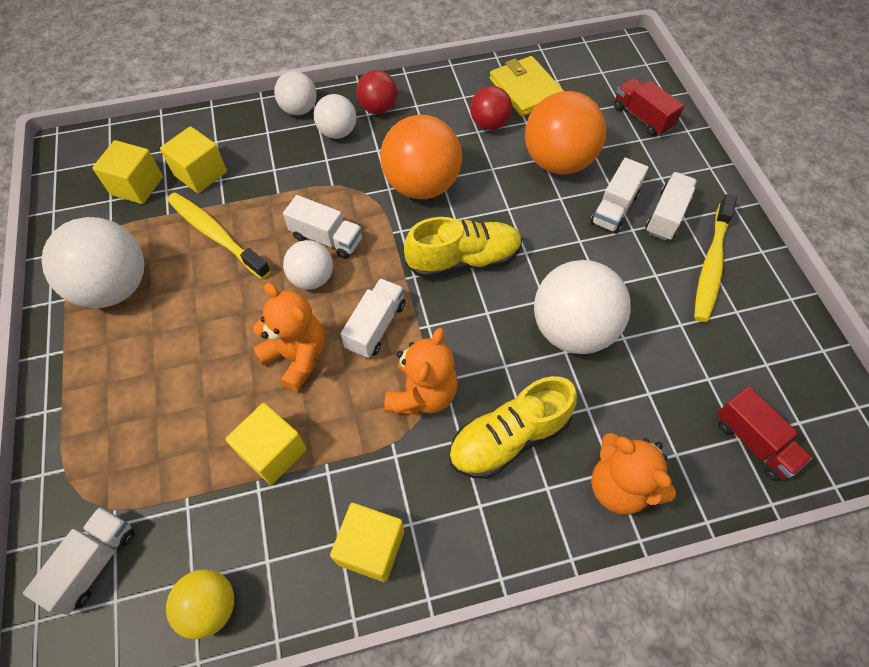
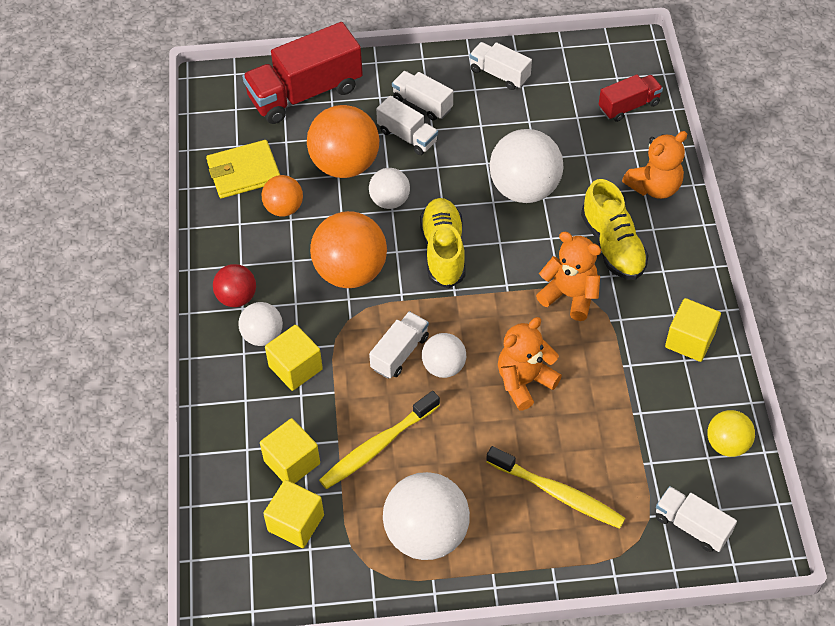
camera: 80 degrees left, 5 degrees down
(273, 452) = (610, 401): yellow cube -> yellow cube (295, 368)
(299, 109) = (219, 369): white ball -> white ball (390, 201)
(376, 326) = (502, 322): white truck -> white truck (499, 74)
(489, 124) = (284, 208): red ball -> orange ball
(642, 117) = (305, 93): red truck -> red truck, size x1.86
(711, 264) = (476, 88): yellow toothbrush -> yellow toothbrush (557, 493)

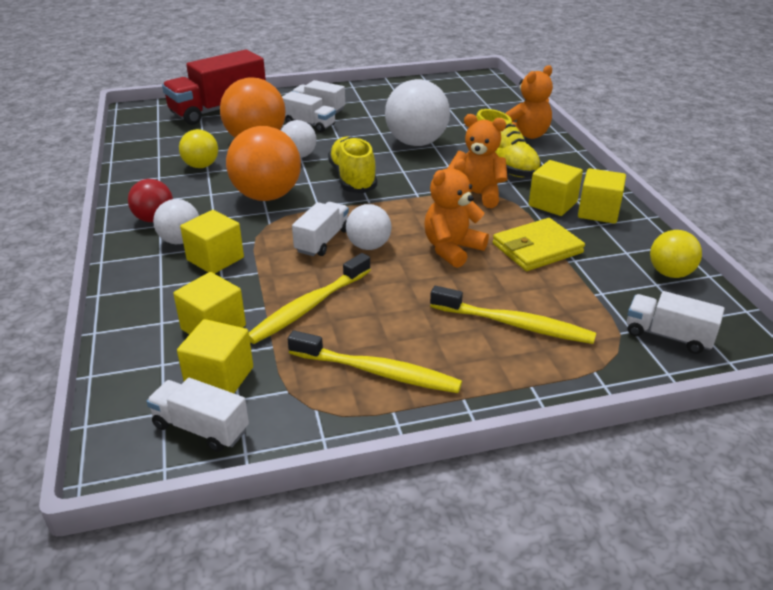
camera: 10 degrees left, 20 degrees down
(244, 172) = (164, 150): yellow wallet -> yellow wallet (537, 248)
(284, 208) = (201, 166): orange ball -> yellow ball
(426, 534) = (377, 371): white ball -> yellow toothbrush
(499, 74) = (379, 93): white truck -> white truck (201, 428)
(629, 106) = (488, 101): red truck -> none
(646, 321) = (552, 204): none -> yellow cube

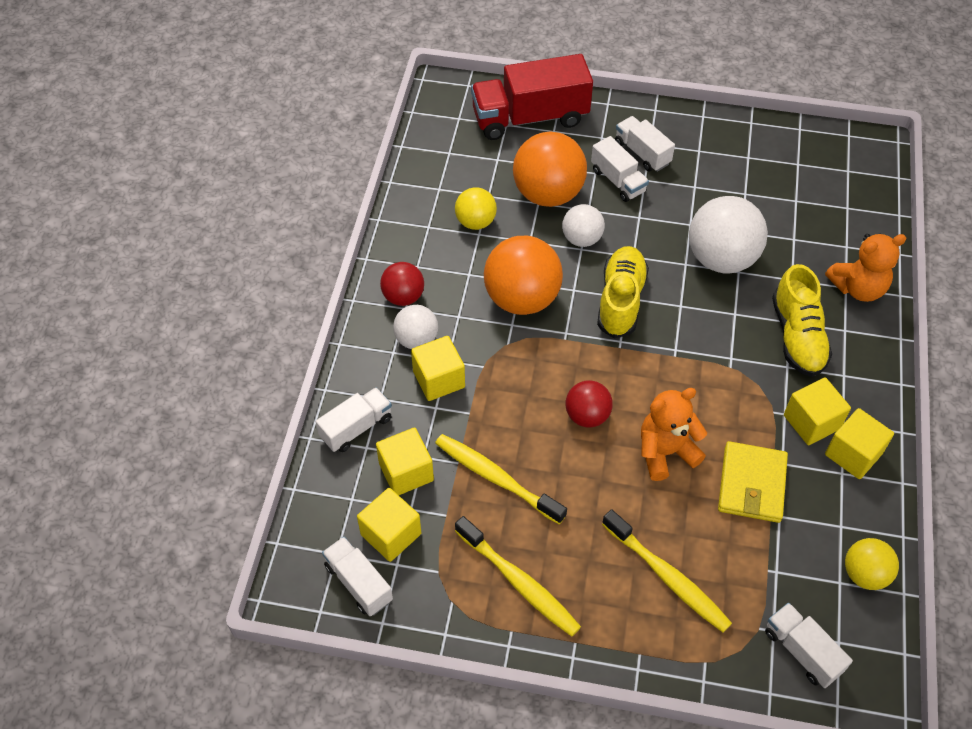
camera: 25 degrees right, 20 degrees up
(309, 306) = (496, 478): yellow toothbrush -> yellow toothbrush turned 60 degrees clockwise
(322, 241) = (547, 391): white truck -> white truck (356, 428)
(368, 246) = (587, 416): white ball -> red ball
(477, 195) = (738, 376): orange teddy bear -> none
(537, 248) = (752, 484): yellow wallet -> yellow wallet turned 75 degrees counterclockwise

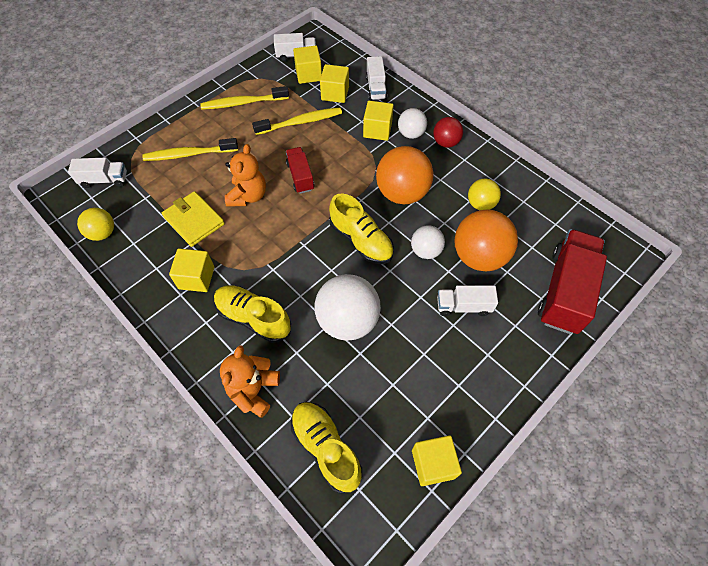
camera: 125 degrees right, 5 degrees up
(587, 416) = (300, 176): red ball -> red truck
(642, 153) = (481, 341): white truck -> none
(844, 208) = (326, 448): none -> yellow shoe
(853, 454) = (159, 283): yellow cube -> yellow cube (433, 464)

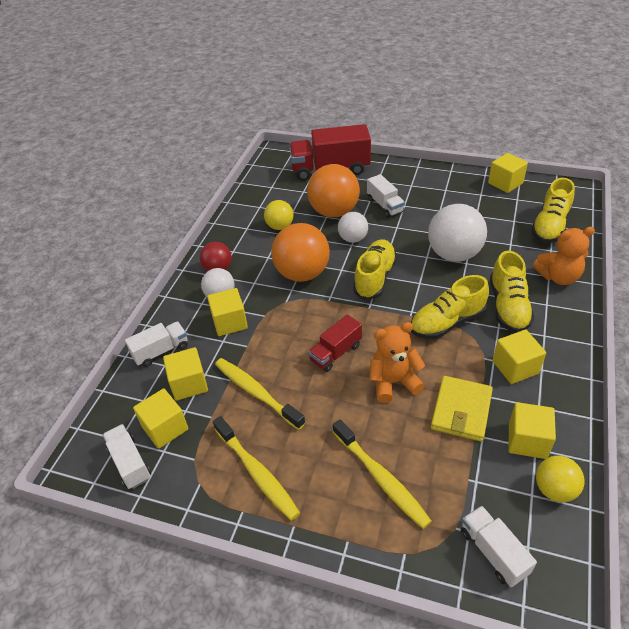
camera: 115 degrees left, 15 degrees down
(141, 242) = (527, 440): none -> yellow cube
(273, 262) = (447, 322): none -> yellow shoe

